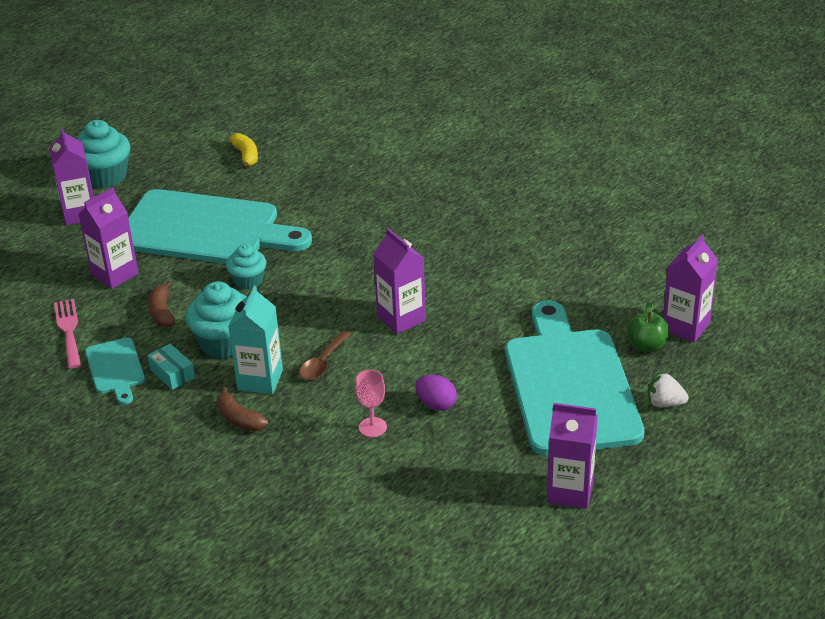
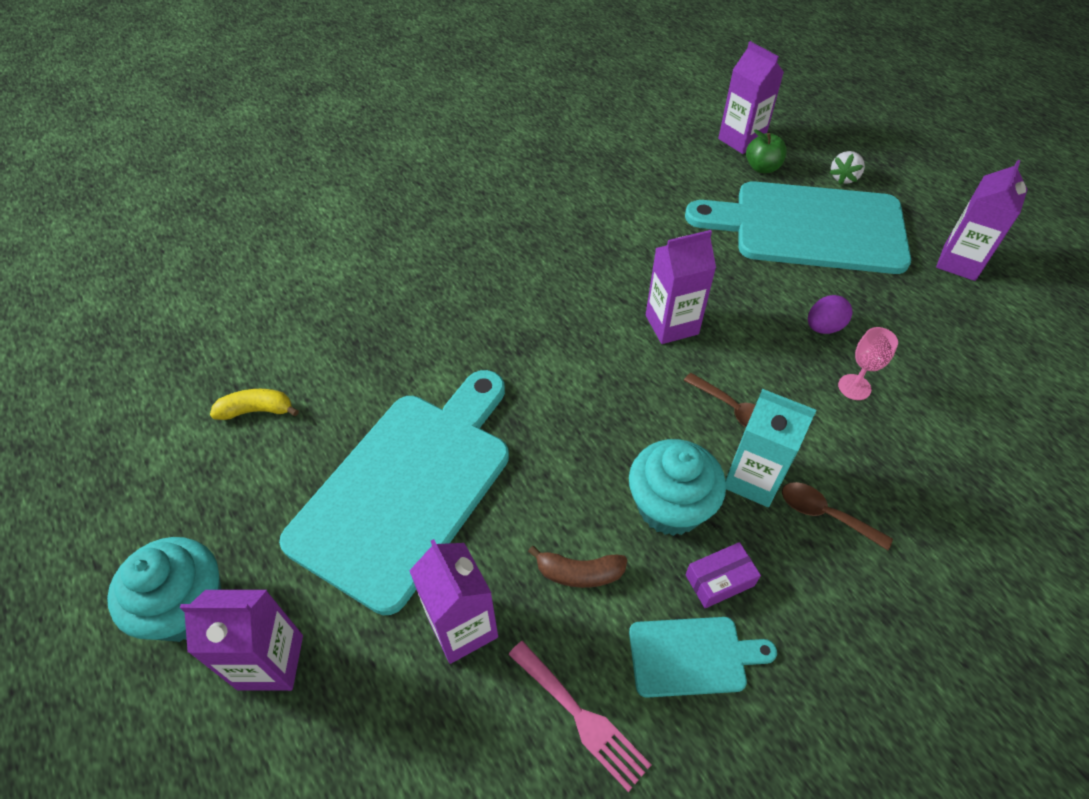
camera: 75 degrees left, 15 degrees up
(69, 330) = (581, 717): pink fork -> pink fork turned 135 degrees counterclockwise
(172, 373) = (719, 580): turquoise box -> purple box
(239, 419) = (825, 514): brown banana -> brown spoon
(248, 281) = (546, 457): turquoise cupcake -> none

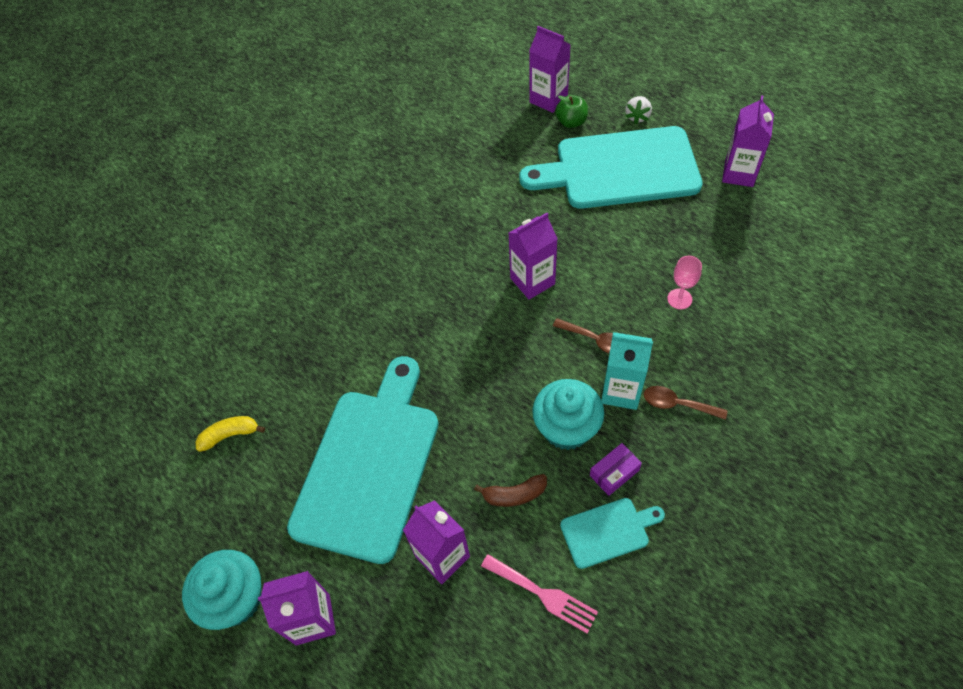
camera: 10 degrees left, 5 degrees up
(823, 327) = (647, 254): purple egg -> none

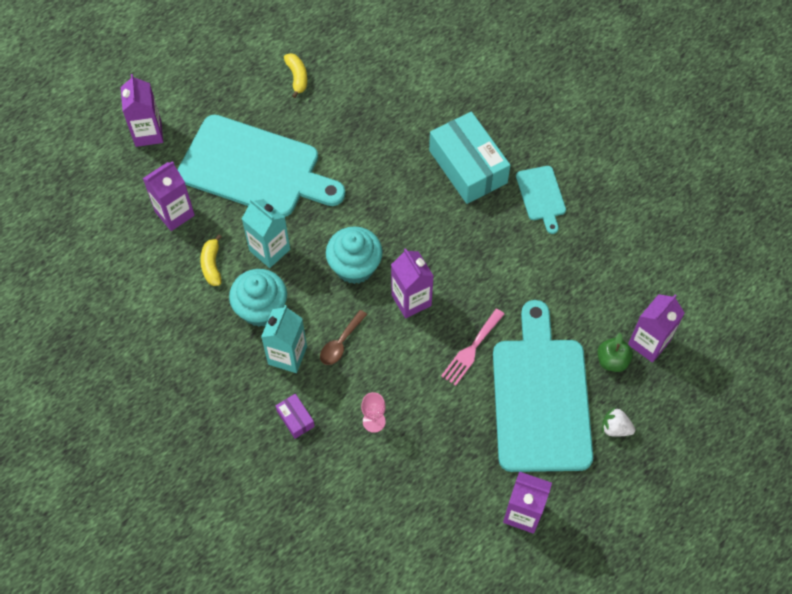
camera: 90 degrees right, 5 degrees up
(235, 598) = (172, 88): turquoise cupcake -> turquoise cupcake (355, 266)
(362, 247) = (468, 166): none -> turquoise box
(486, 430) = (269, 250): none -> turquoise carton
(514, 494) = (212, 265): brown banana -> yellow banana
(543, 594) = (133, 276): pink fork -> pink fork (471, 350)
(608, 531) = (170, 326): turquoise cutting board -> turquoise cutting board (541, 196)
(614, 473) = (216, 338): purple box -> purple box (295, 419)
(677, 404) = (267, 397): brown spoon -> none

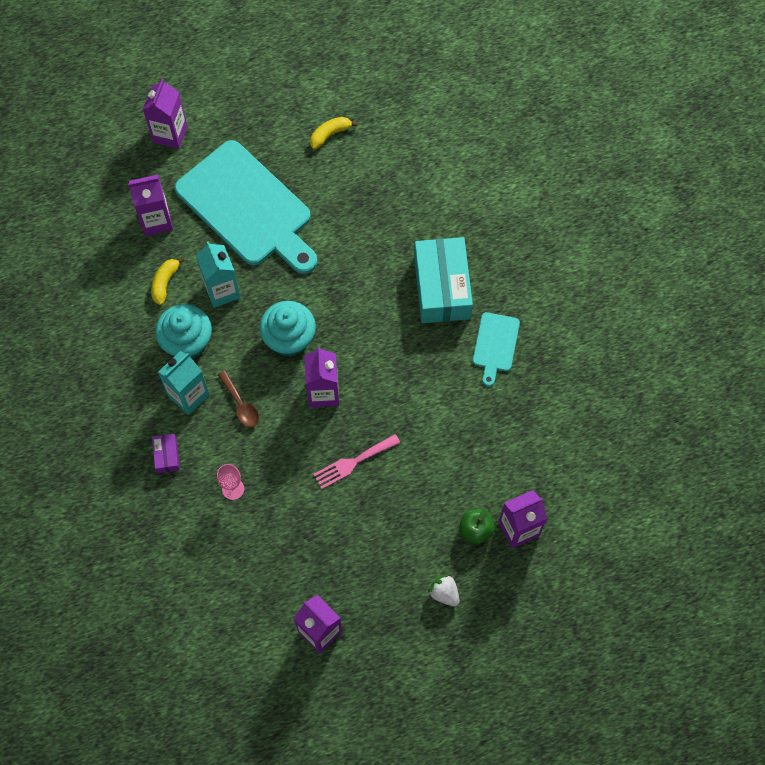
camera: 25 degrees right, 5 degrees up
(297, 77) = (330, 134): yellow banana -> yellow banana turned 135 degrees counterclockwise
(341, 343) = (240, 404): brown spoon -> brown spoon turned 90 degrees counterclockwise
(541, 397) = (392, 534): turquoise cutting board -> none

